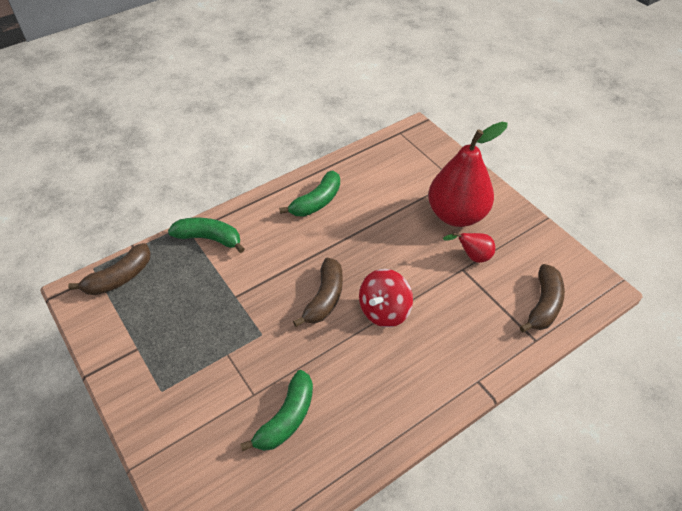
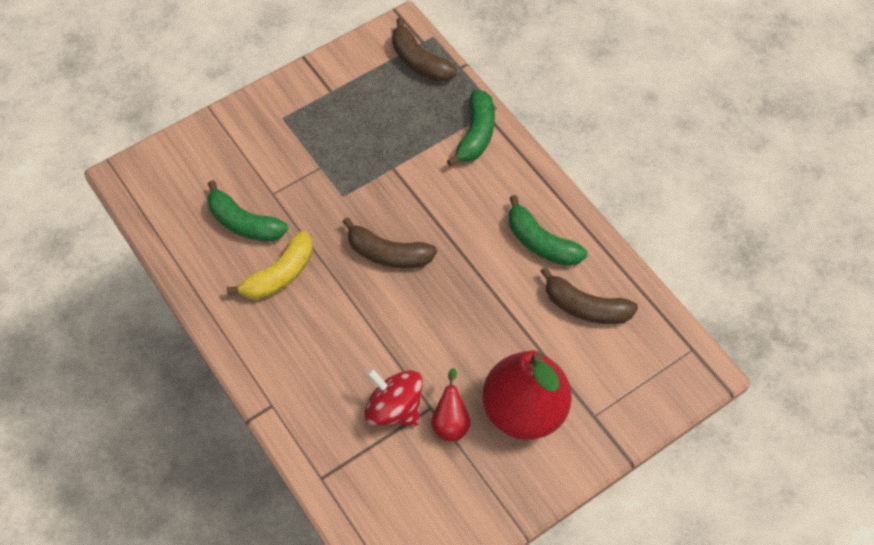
camera: 90 degrees right, 10 degrees up
(346, 382) = (279, 275): none -> yellow banana
(384, 311) = (368, 314): red spinning top -> red spinning top (394, 408)
(543, 305) = (372, 497): brown banana -> brown banana (585, 307)

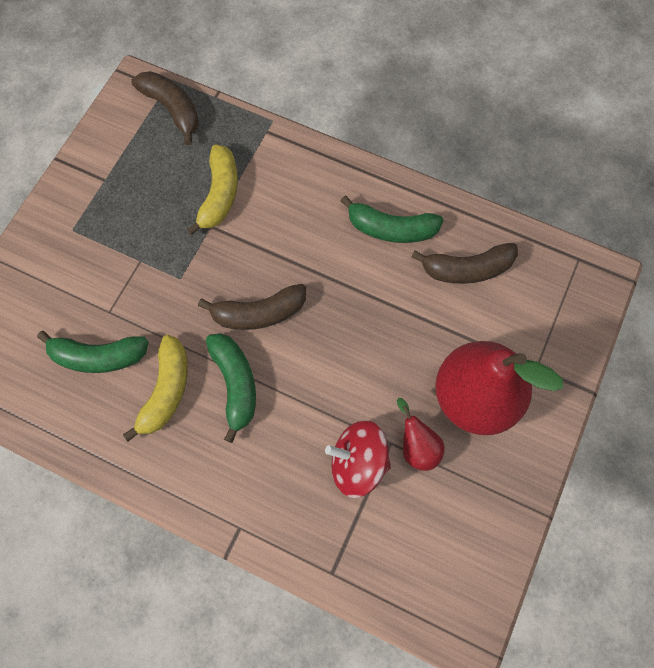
camera: 30 degrees left, 10 degrees up
(415, 146) = (219, 195): none -> yellow banana
(419, 61) = (172, 109): brown banana -> brown banana turned 150 degrees counterclockwise
(476, 134) = (269, 155): green banana -> green banana (235, 384)

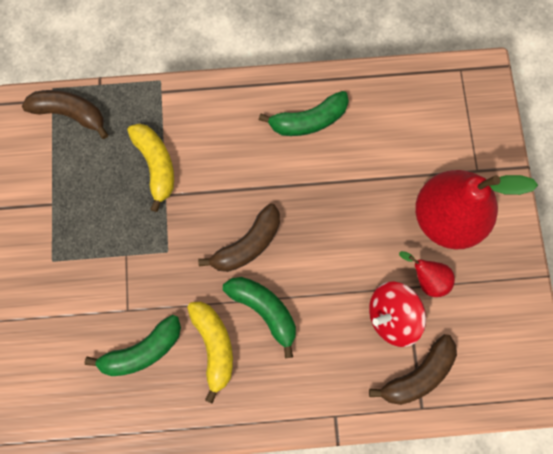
camera: 30 degrees left, 5 degrees up
(467, 269) = (384, 122): brown banana -> brown banana (417, 374)

